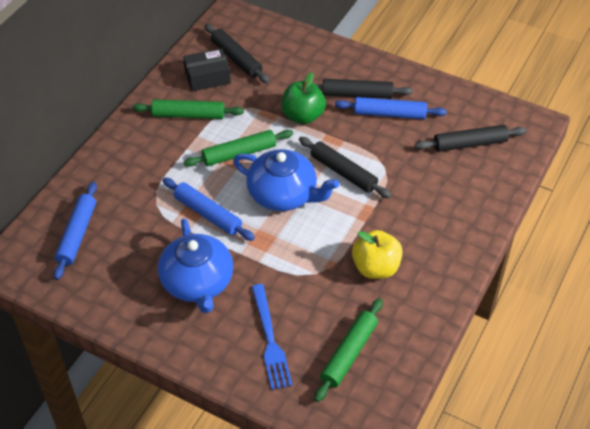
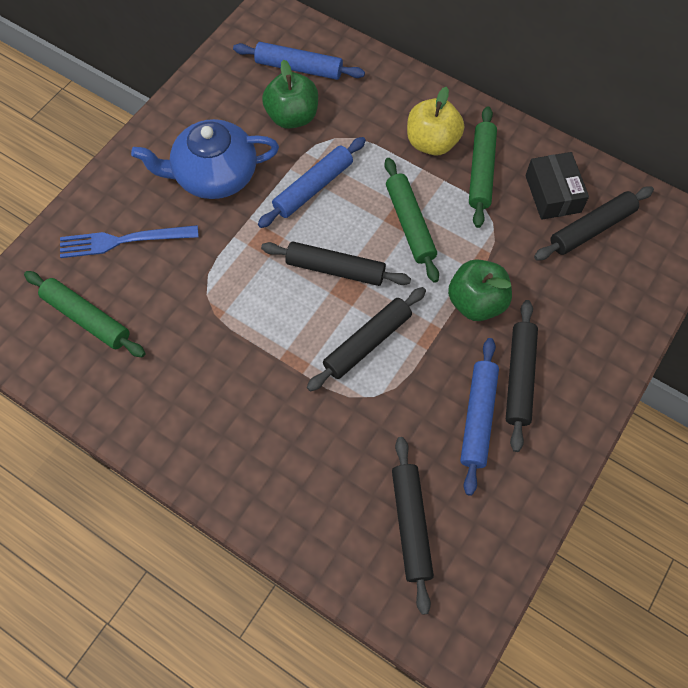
camera: 95 degrees right, 15 degrees up
(133, 234) = (292, 117): none -> green apple
(283, 194) = (335, 269): blue teapot -> black rolling pin
(376, 268) = (203, 362): yellow apple -> yellow apple (432, 142)

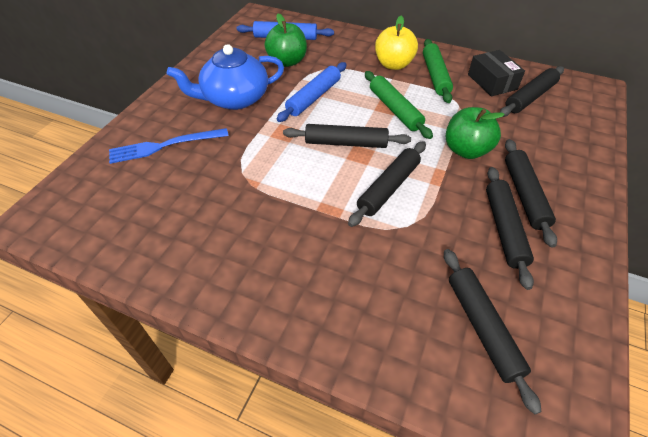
camera: 10 degrees left, 15 degrees down
(86, 318) = (135, 203): green rolling pin -> none
(477, 417) = (504, 229): blue rolling pin -> black rolling pin

